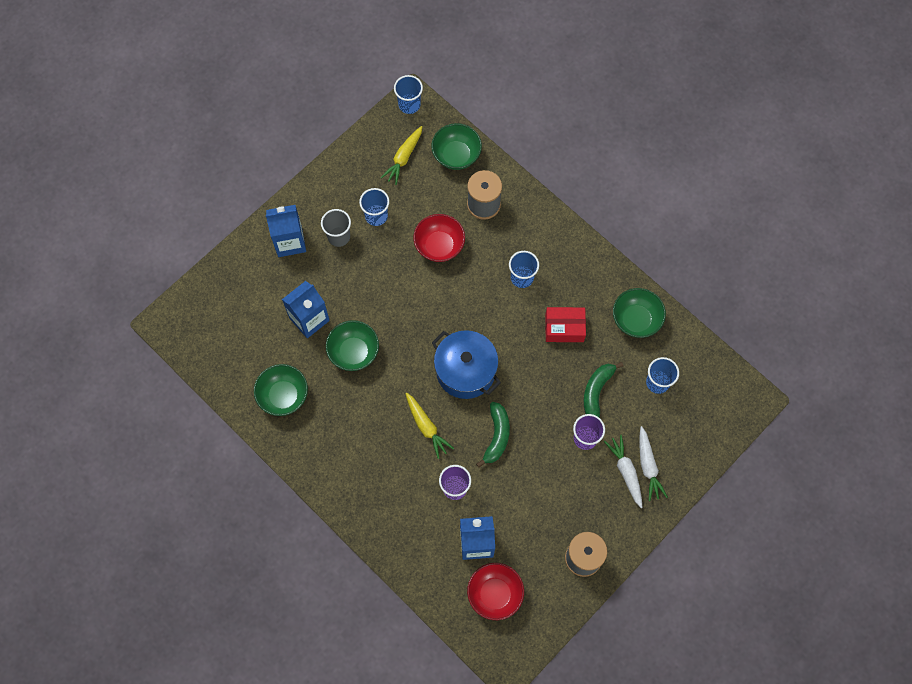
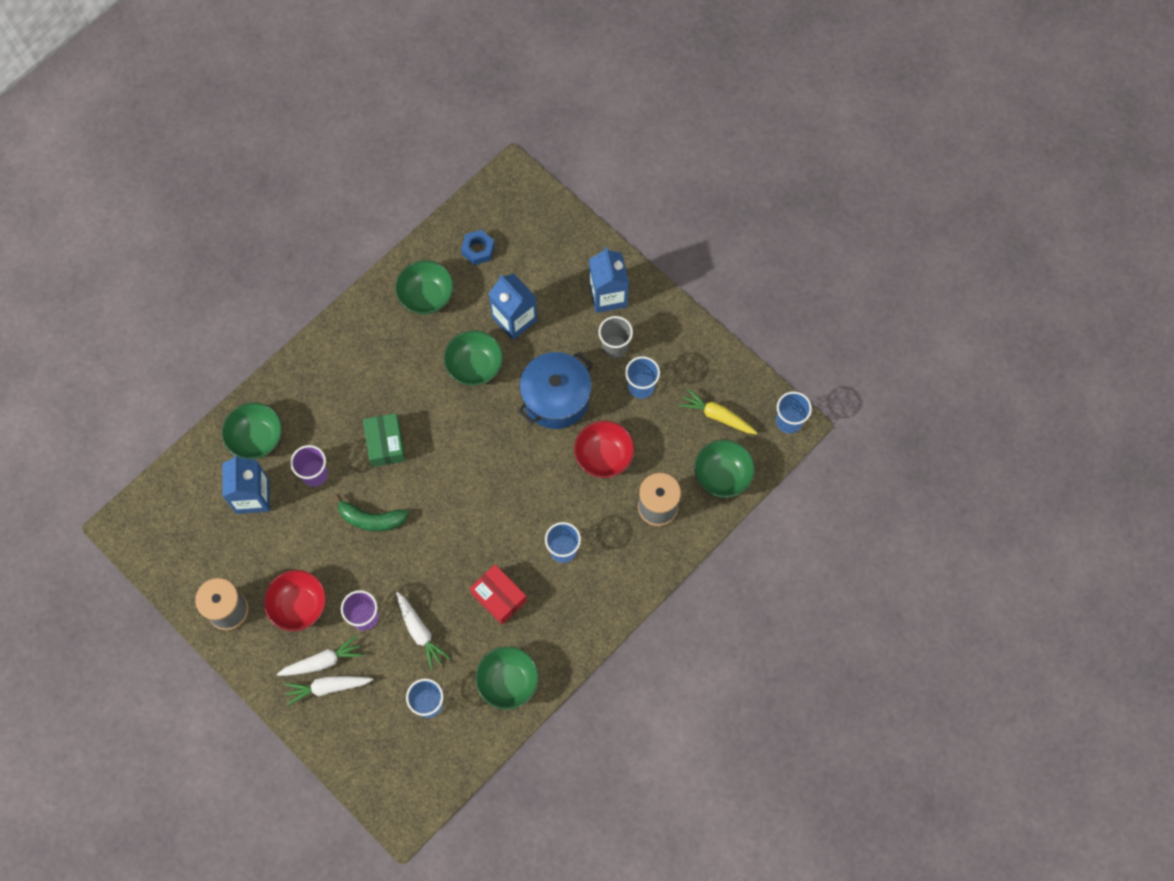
camera: 90 degrees right, 0 degrees up
(239, 352) = (478, 250): none -> blue nut
(420, 543) = (256, 438): none -> green bowl
(426, 427) = (385, 444): yellow carrot -> green box
(465, 371) = (449, 486): blue pot -> blue pot (556, 398)
(495, 594) = (196, 515): red bowl -> red bowl (299, 606)
(564, 328) = (499, 597): red box -> red box turned 45 degrees counterclockwise
(596, 391) = (420, 632): green banana -> white carrot

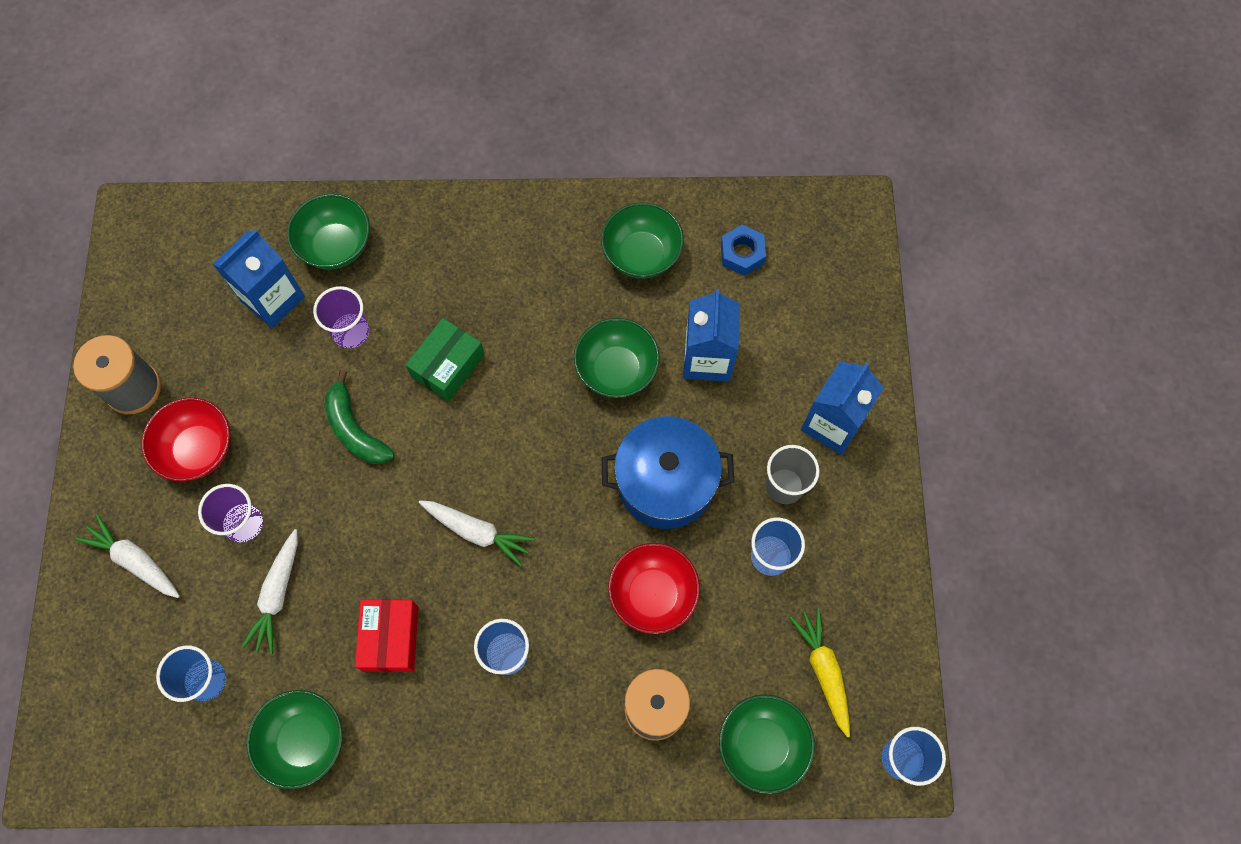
camera: 45 degrees right, 0 degrees up
(322, 661) = (159, 529): white carrot -> white carrot (477, 532)

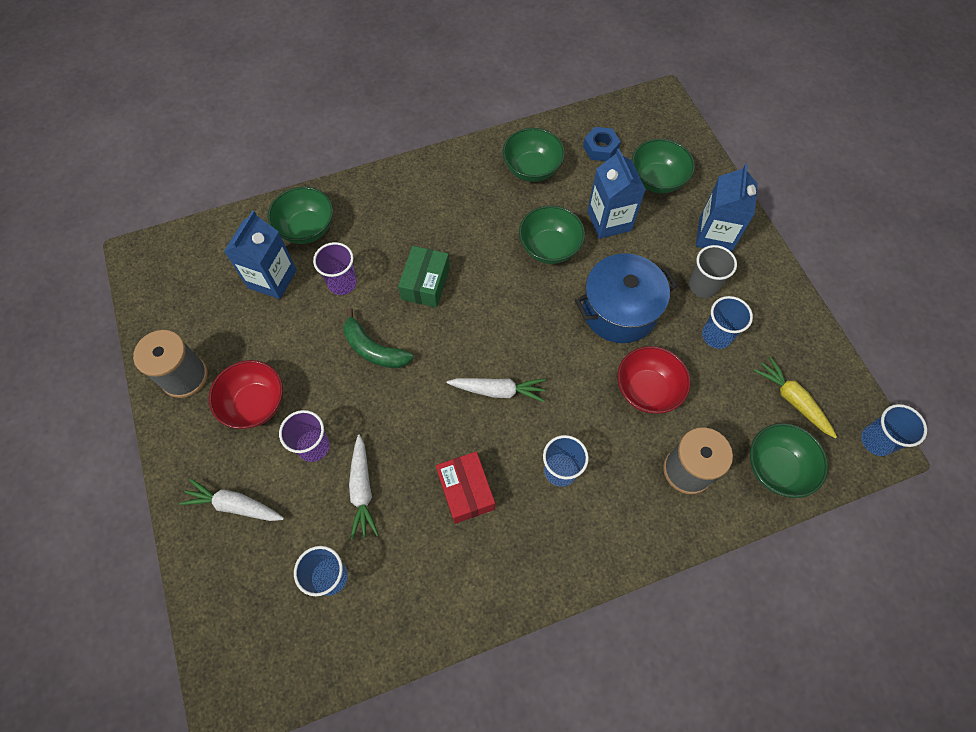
camera: 20 degrees left, 5 degrees down
(304, 741) = (430, 595): green bowl -> green bowl (657, 180)

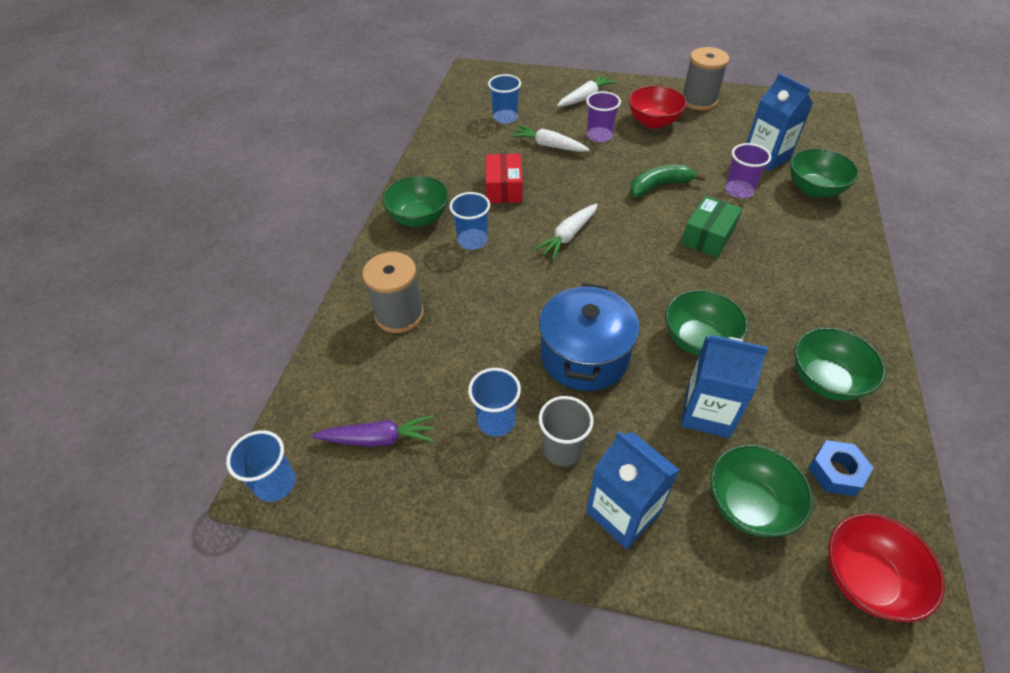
camera: 125 degrees right, 15 degrees down
(425, 283) = (708, 236): green box -> green box turned 75 degrees clockwise
(466, 491) = (504, 188): red box -> red box turned 75 degrees clockwise
(647, 390) = (489, 329): red bowl -> red bowl (866, 578)
(776, 468) = (339, 377): green bowl -> green bowl (419, 217)
(792, 400) = (378, 438): yellow carrot -> purple carrot

